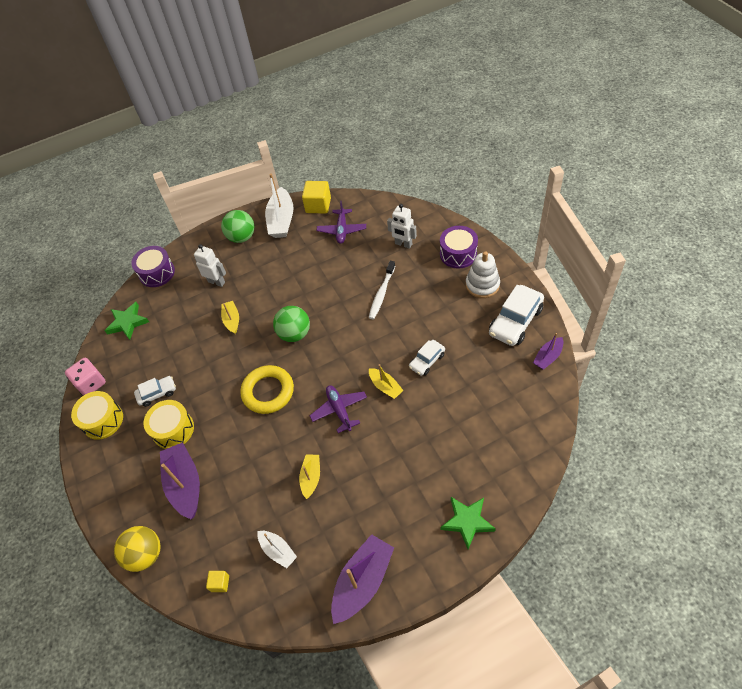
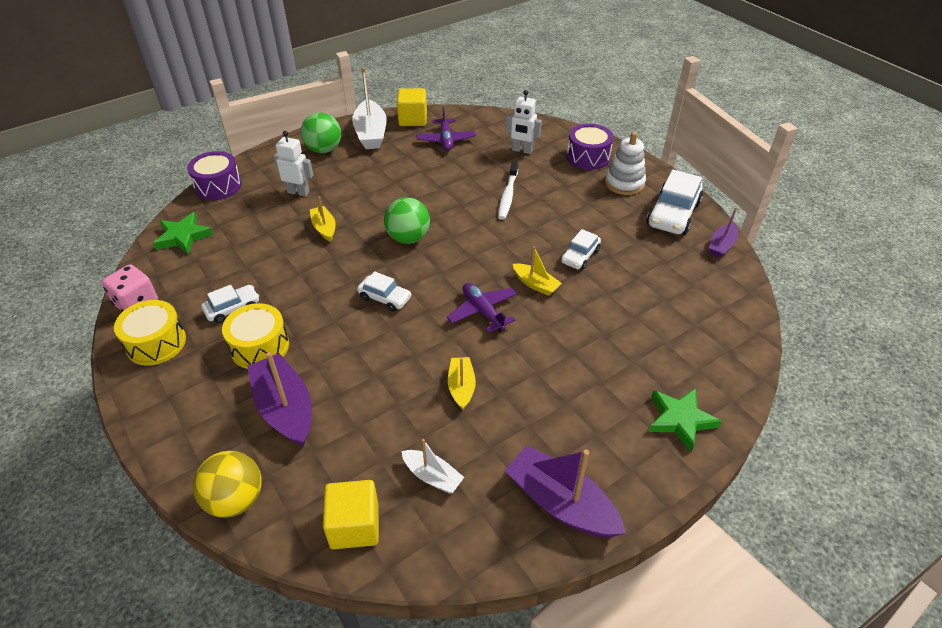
camera: 15 degrees left, 10 degrees down
(220, 583) = (354, 526): yellow cube -> yellow cube, size x1.91
(268, 392) = (385, 298): yellow ring -> white car
(363, 581) = (560, 503): purple boat -> purple boat turned 75 degrees counterclockwise

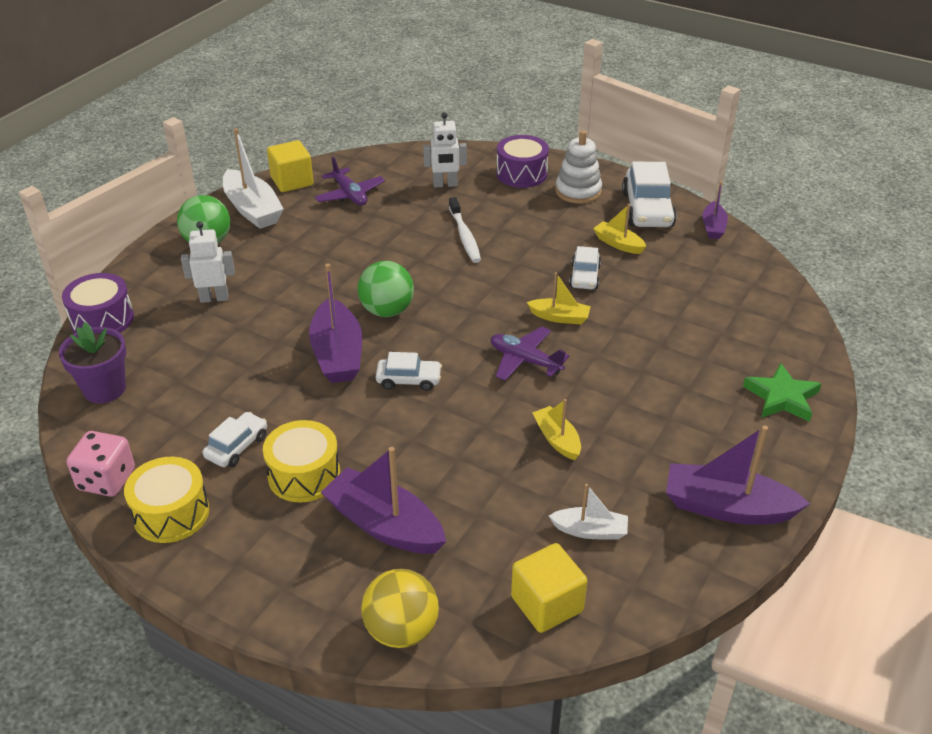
camera: 25 degrees left, 5 degrees down
(183, 237) = (104, 389): green star -> purple flower pot
(324, 228) = (279, 328): yellow boat -> yellow boat (618, 244)
(349, 261) = (337, 354): none -> purple boat

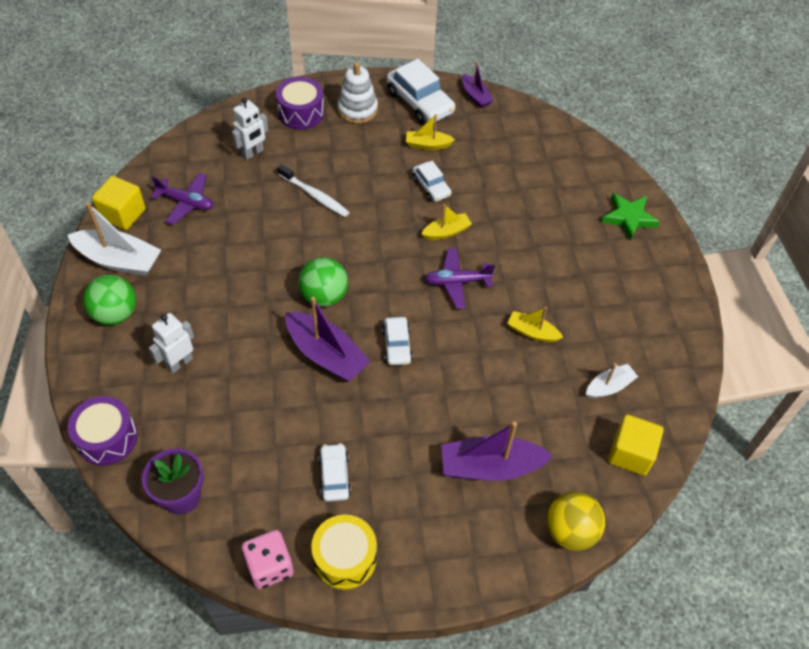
camera: 40 degrees left, 15 degrees up
(304, 475) = (403, 466): yellow drum -> none
(409, 380) = (397, 345): white car -> white car turned 120 degrees clockwise
(727, 507) = (665, 319): purple boat -> none

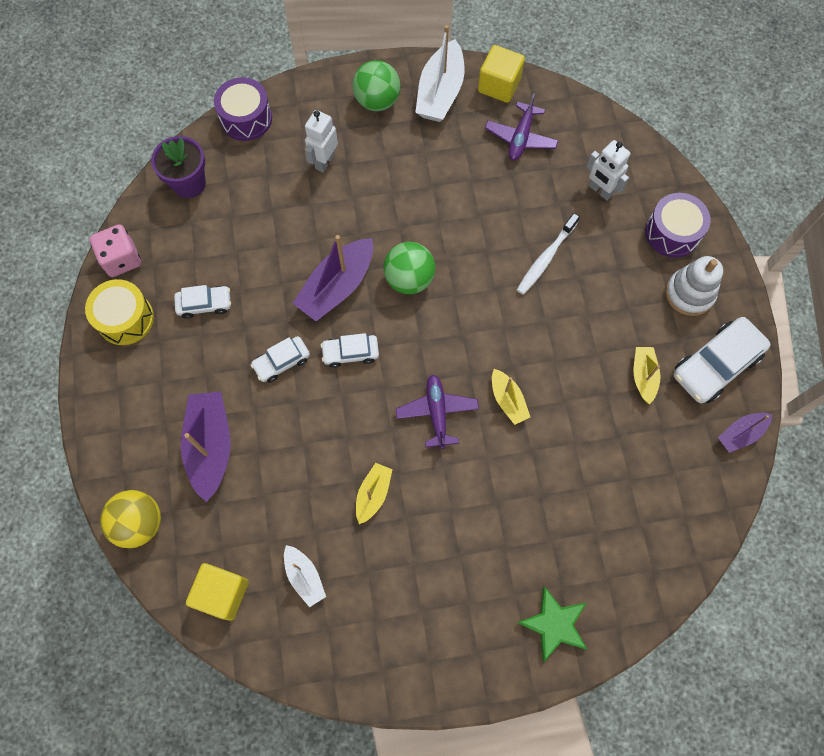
camera: 90 degrees right, 15 degrees up
(179, 363) = (324, 161): white robot -> white robot turned 105 degrees counterclockwise
(431, 187) = (575, 382): white car -> white car (282, 362)

